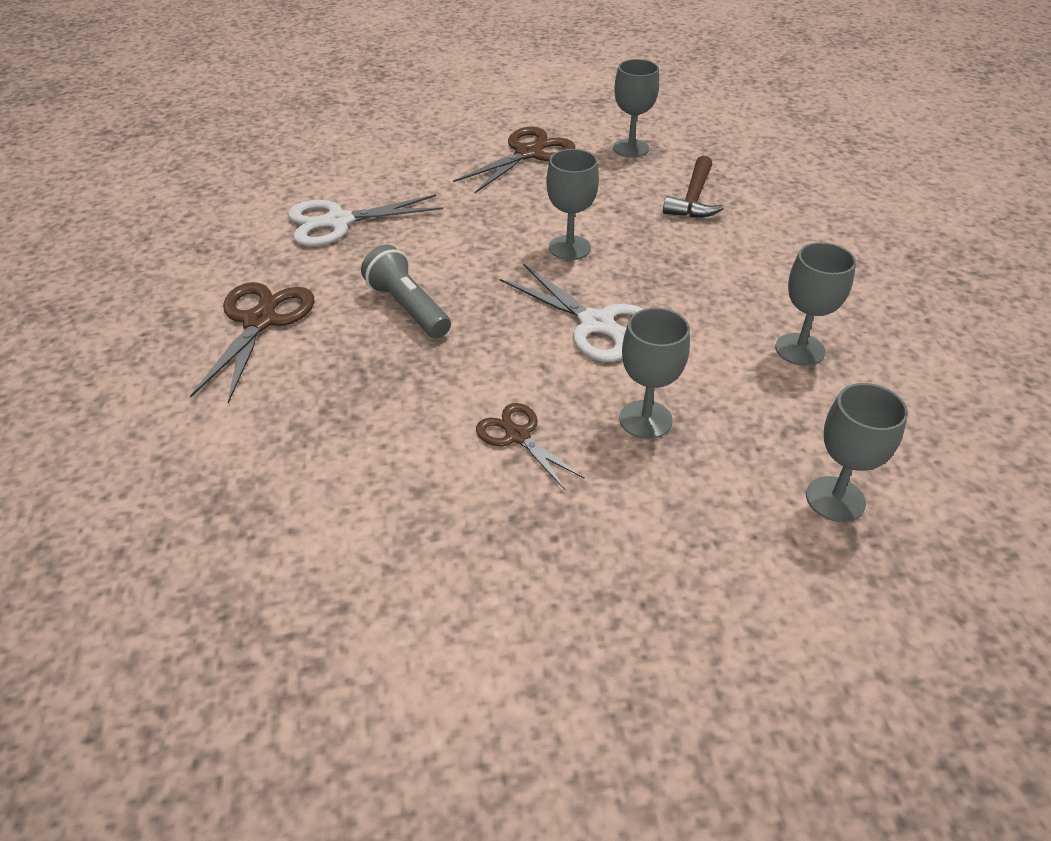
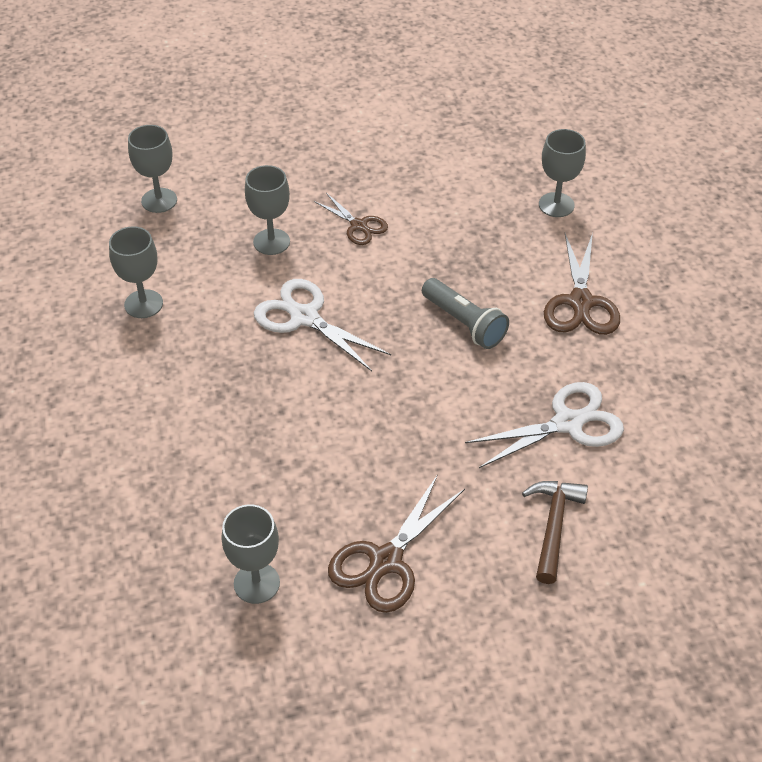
camera: 175 degrees right, 5 degrees up
(569, 248) = (329, 403): grey goblet -> grey goblet (556, 205)
(693, 199) = (194, 486): brown hammer -> brown hammer (553, 526)

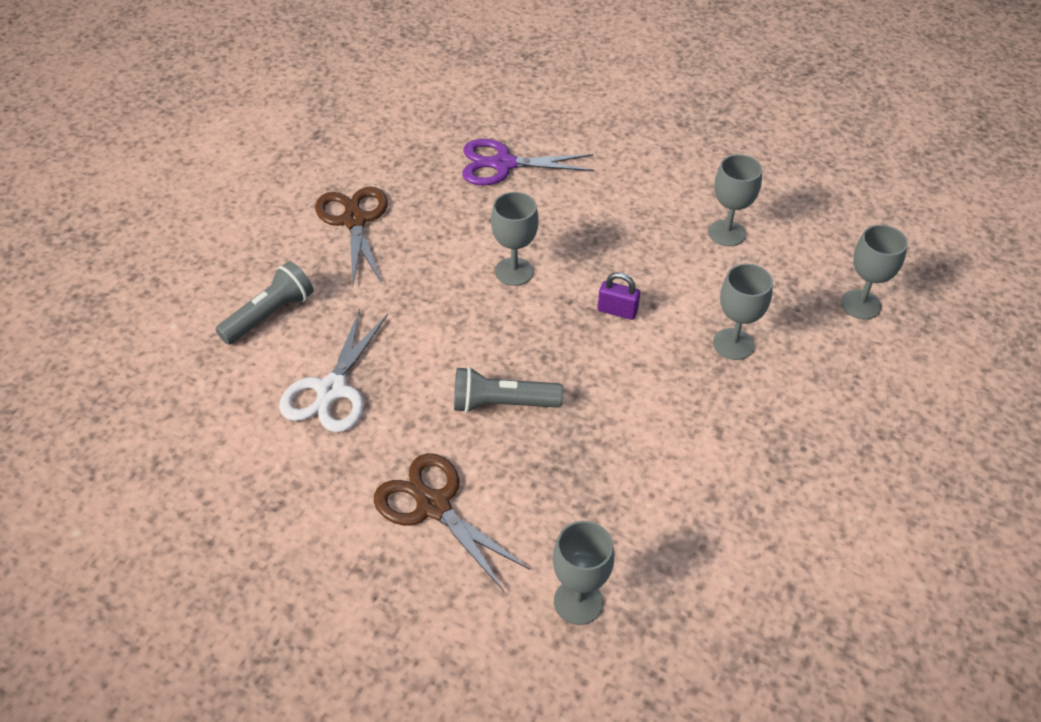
camera: 130 degrees right, 0 degrees up
(191, 507) = (503, 164): none -> purple scissors
(256, 583) = (413, 162): grey goblet -> grey goblet (514, 271)
(304, 317) = (617, 311): white scissors -> purple padlock
(359, 226) = (699, 416): brown scissors -> none
(553, 526) = (269, 315): brown hammer -> grey flashlight

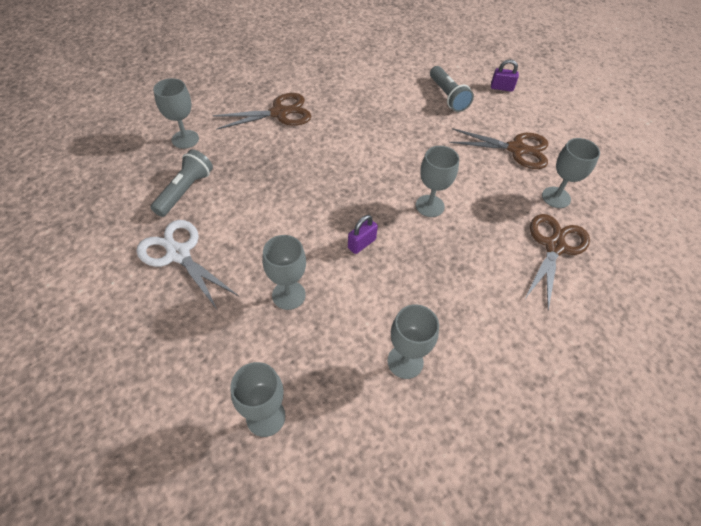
camera: 115 degrees right, 5 degrees up
(213, 262) = (501, 88): none -> purple padlock
(331, 390) = (378, 102): white scissors -> white scissors (178, 254)
(424, 174) = (556, 197): none -> grey goblet
(502, 404) = (323, 159): grey flashlight -> grey flashlight (185, 191)
(503, 164) = (554, 246): purple scissors -> brown scissors

